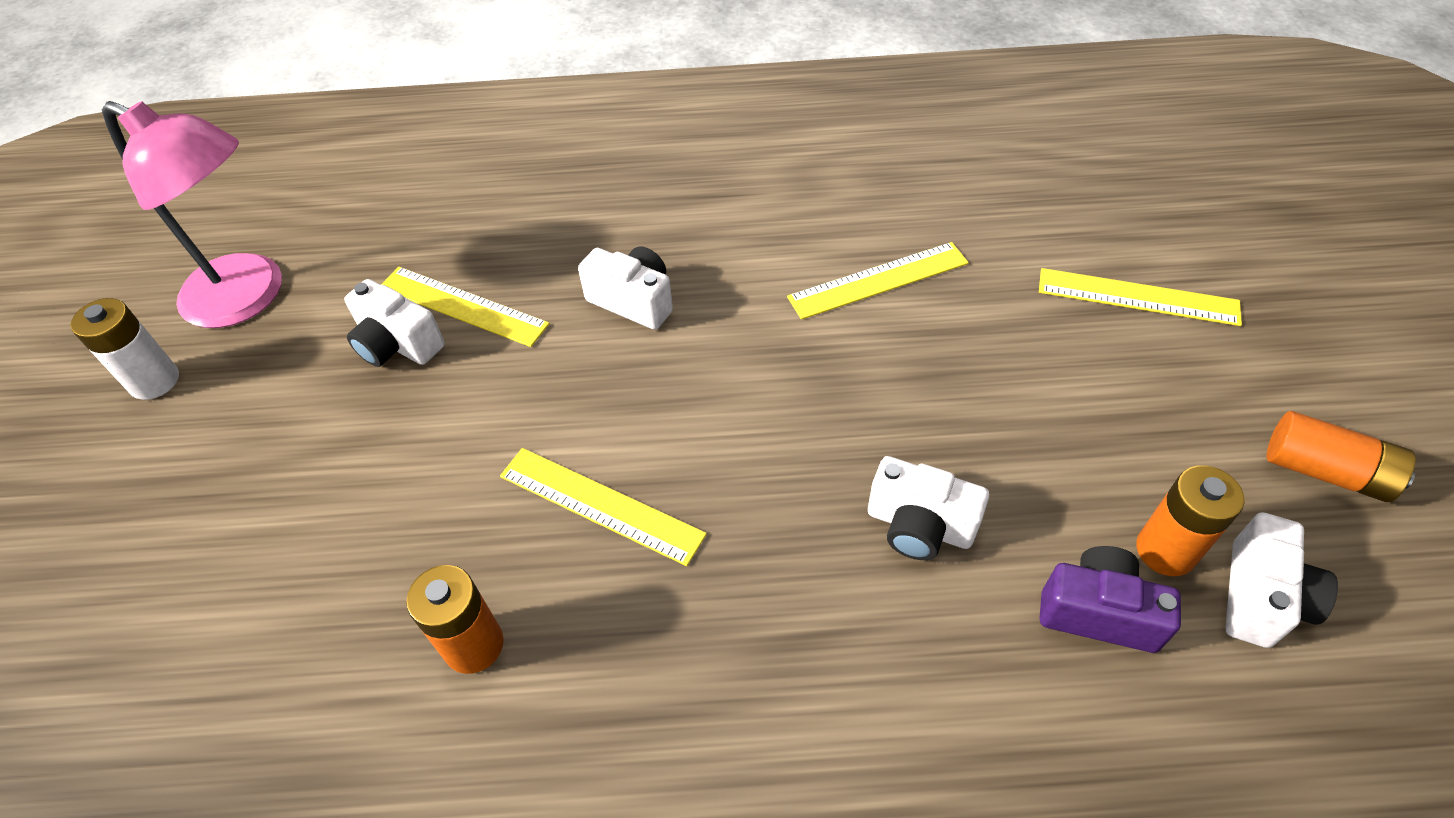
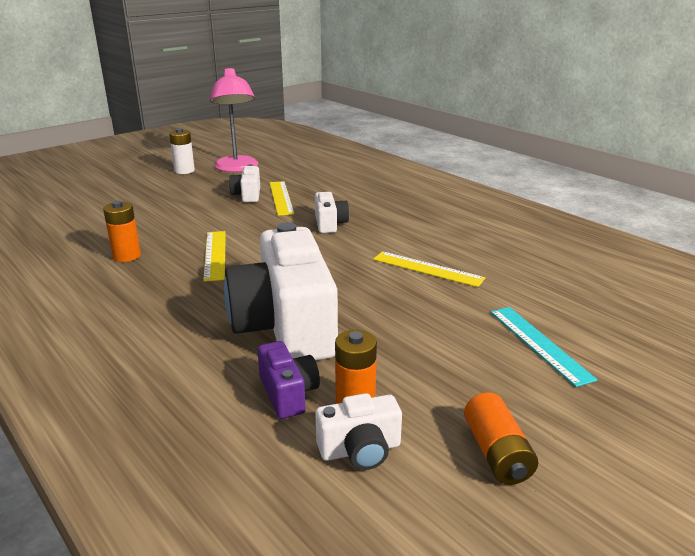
camera: 50 degrees right, 25 degrees down
(919, 526) = (286, 326): white camera -> white camera, size x2.21
(1137, 297) = (539, 344): yellow ruler -> turquoise ruler

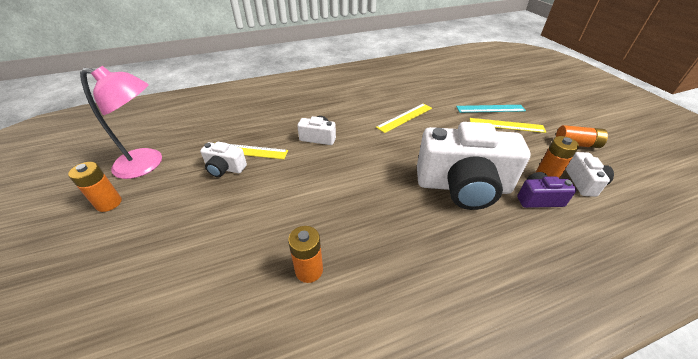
camera: 70 degrees left, 15 degrees up
(184, 171) = (109, 203): white battery -> orange battery
(215, 255) = (339, 206): yellow ruler -> yellow ruler (506, 125)

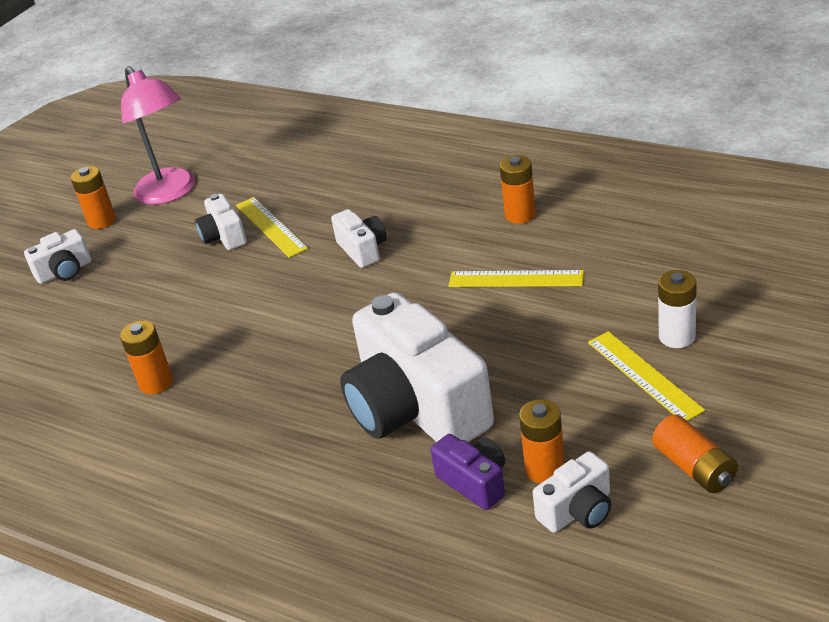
camera: 55 degrees right, 5 degrees down
(118, 249) = (65, 271): none -> white camera
(364, 96) = (520, 215): none -> orange battery
(490, 109) = (677, 337): turquoise ruler -> white battery

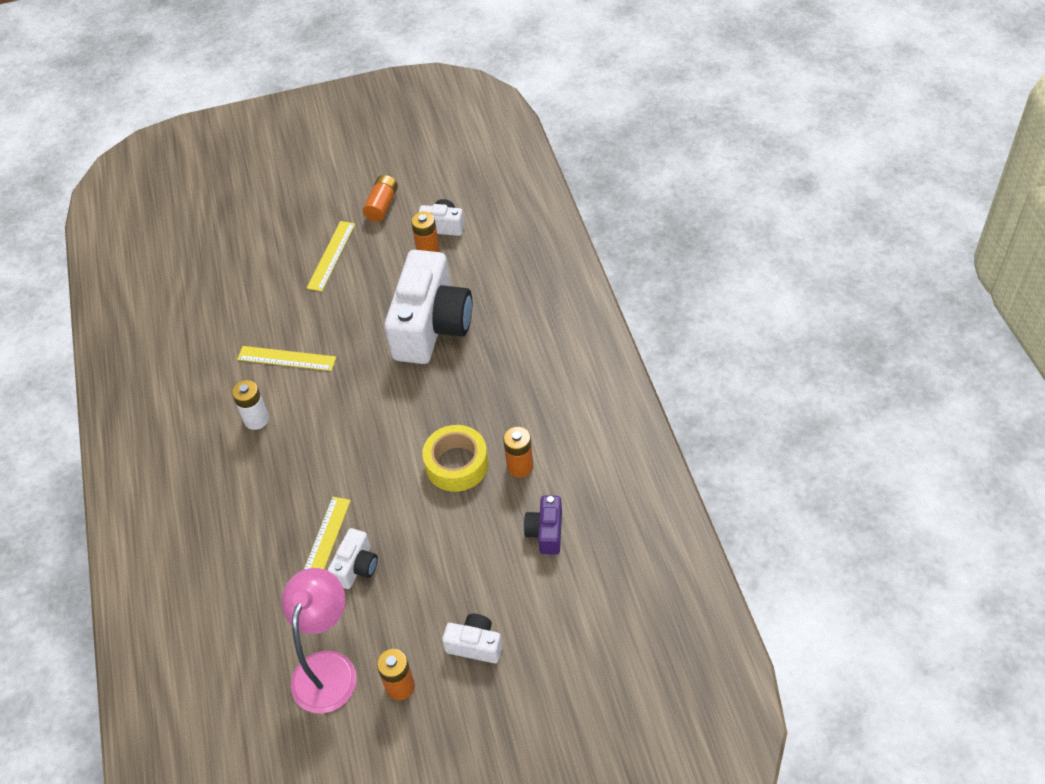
camera: 135 degrees left, 15 degrees up
(223, 340) = (456, 464): none -> yellow tape
(362, 250) = (311, 462): white camera -> none
(474, 482) = (459, 270): purple camera -> purple camera (546, 532)
(515, 279) = (286, 358): yellow ruler -> yellow ruler turned 45 degrees counterclockwise
(520, 215) = (215, 401): orange battery -> none
(677, 337) = (289, 260): white battery -> white battery (256, 419)

